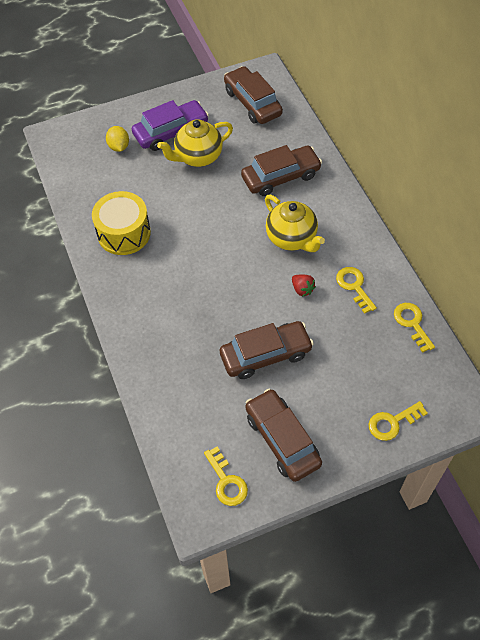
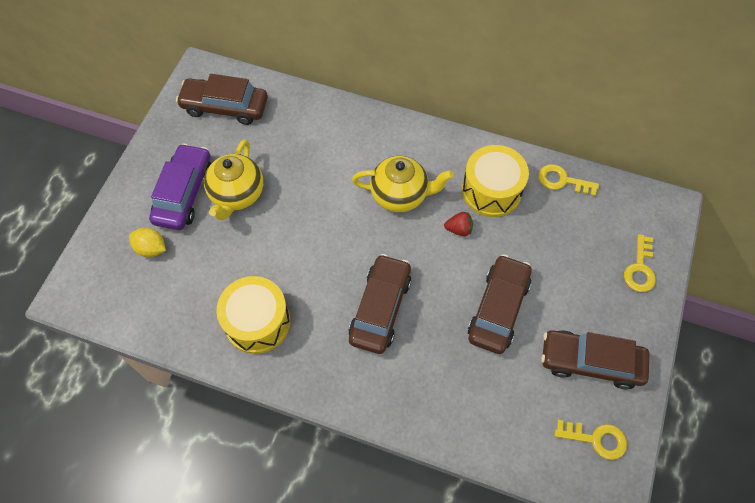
camera: 50 degrees left, 5 degrees up
(281, 177) = (328, 151): brown car -> brown car (380, 308)
(354, 286) = (491, 190): yellow key -> yellow drum

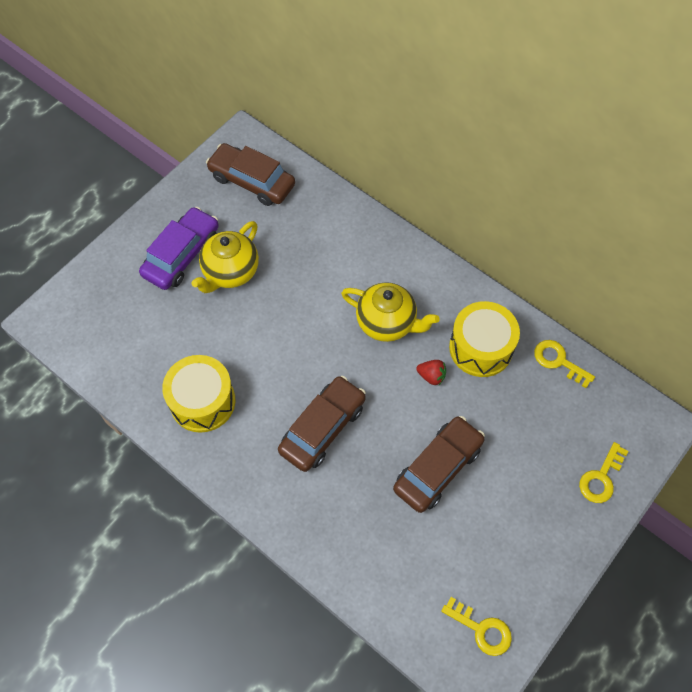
camera: 20 degrees right, 0 degrees up
(151, 248) = (132, 299): yellow lemon -> none
(590, 362) = (508, 553): brown car -> none

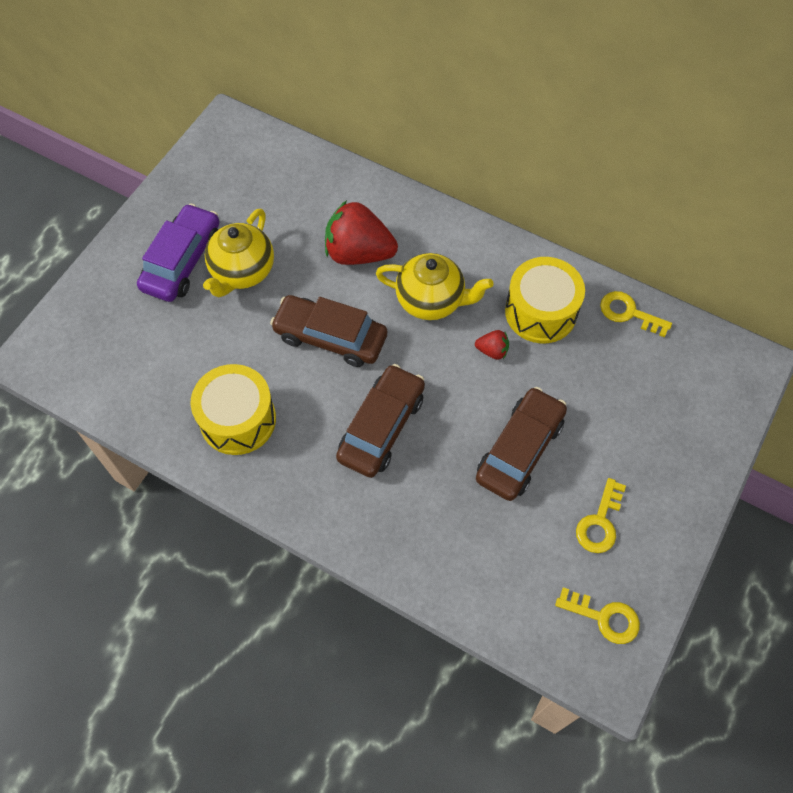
camera: 10 degrees left, 0 degrees up
(252, 181) = (247, 169): brown car -> brown car (330, 337)
(332, 270) = (358, 253): none -> red strawberry
(601, 478) = (701, 430): yellow key -> yellow key (600, 522)

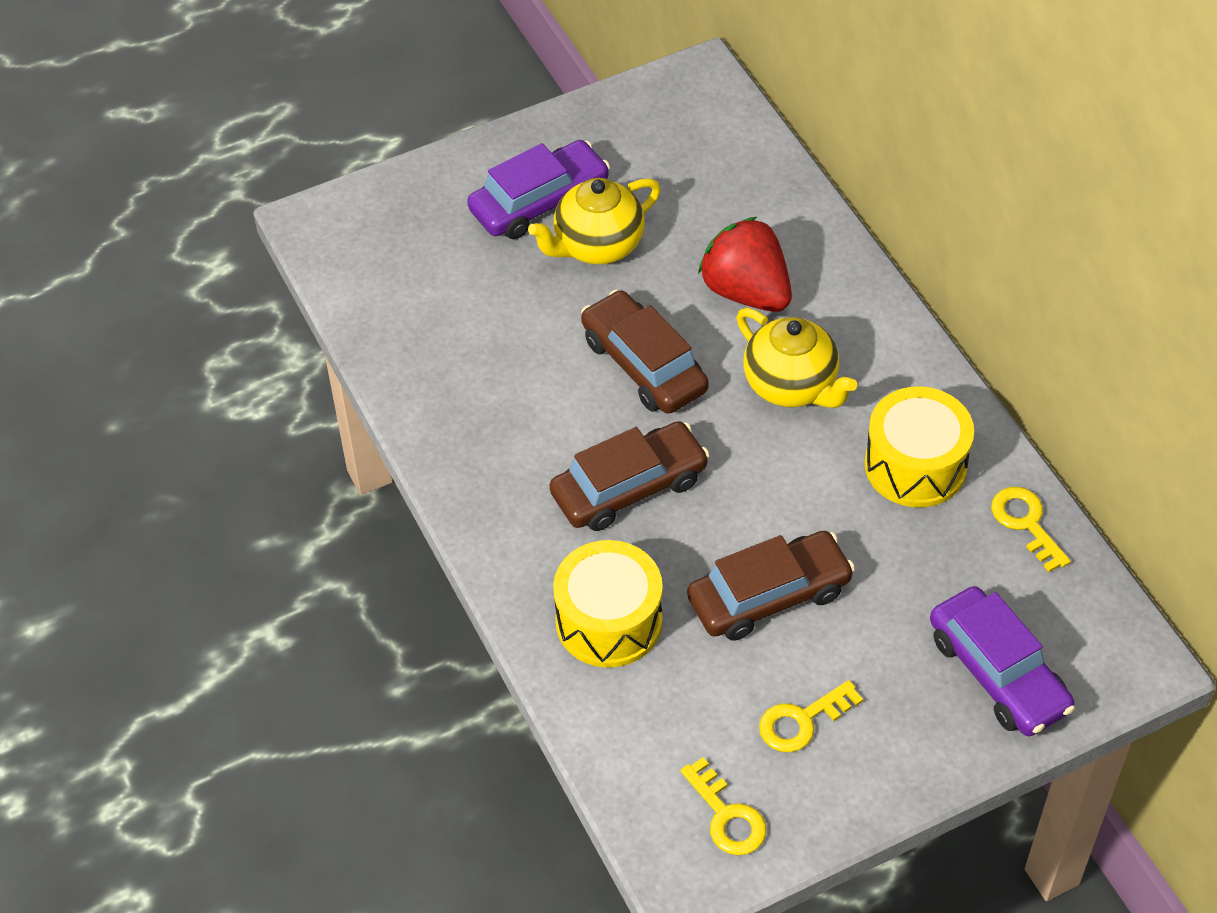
camera: 35 degrees right, 10 degrees down
(238, 419) = (478, 396): yellow drum -> yellow drum (609, 621)
(492, 351) = (821, 476): red strawberry -> none
(684, 419) = (998, 673): none -> purple car

